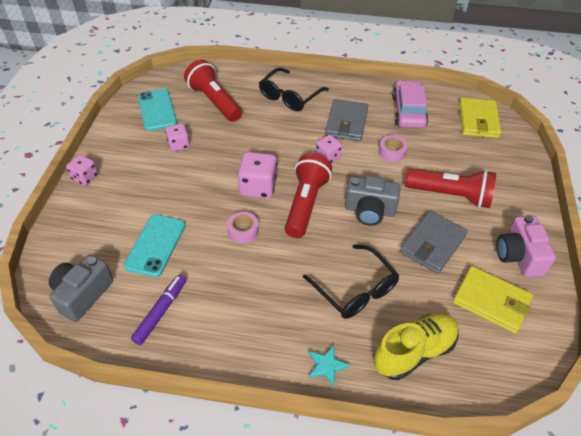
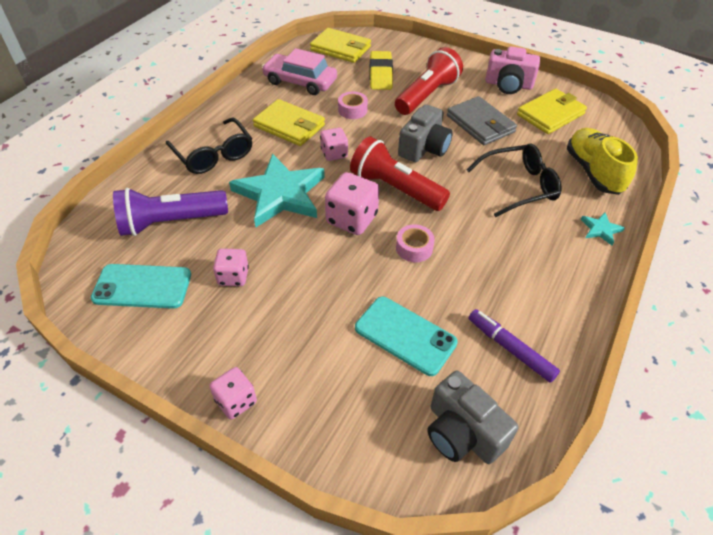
camera: 70 degrees left, 0 degrees up
(214, 101) = (171, 222): red flashlight -> purple flashlight
(266, 142) = (280, 194): none -> turquoise star
(346, 123) = (289, 126): grey wallet -> yellow wallet
(459, 156) = (380, 74): none -> yellow eraser

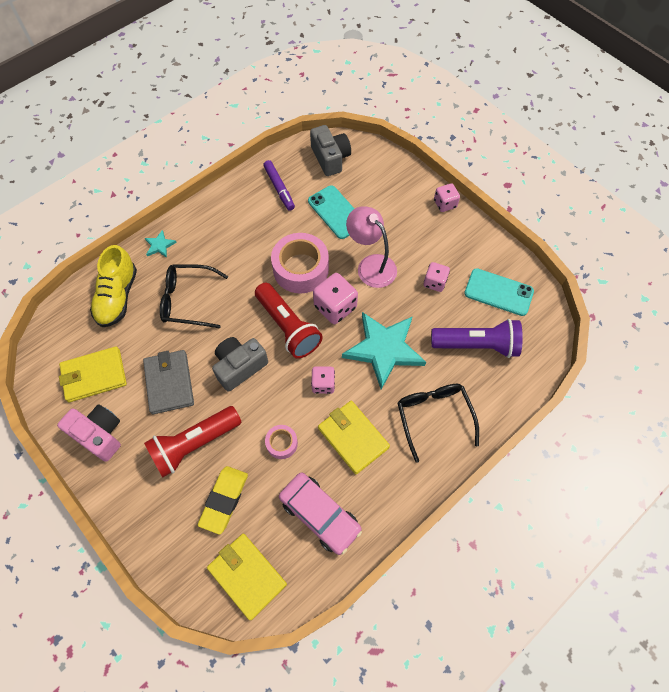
camera: 160 degrees left, 15 degrees up
(325, 275) = (371, 265): none -> pink lamp
(414, 248) = (301, 269): pink tape -> pink tape, size x2.02

